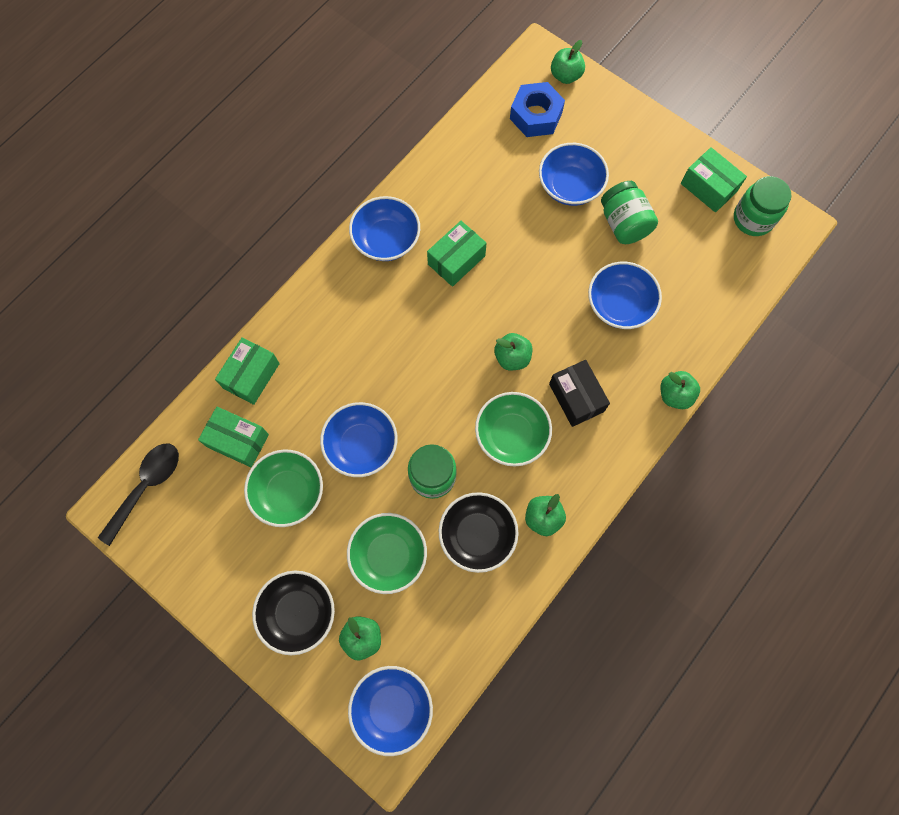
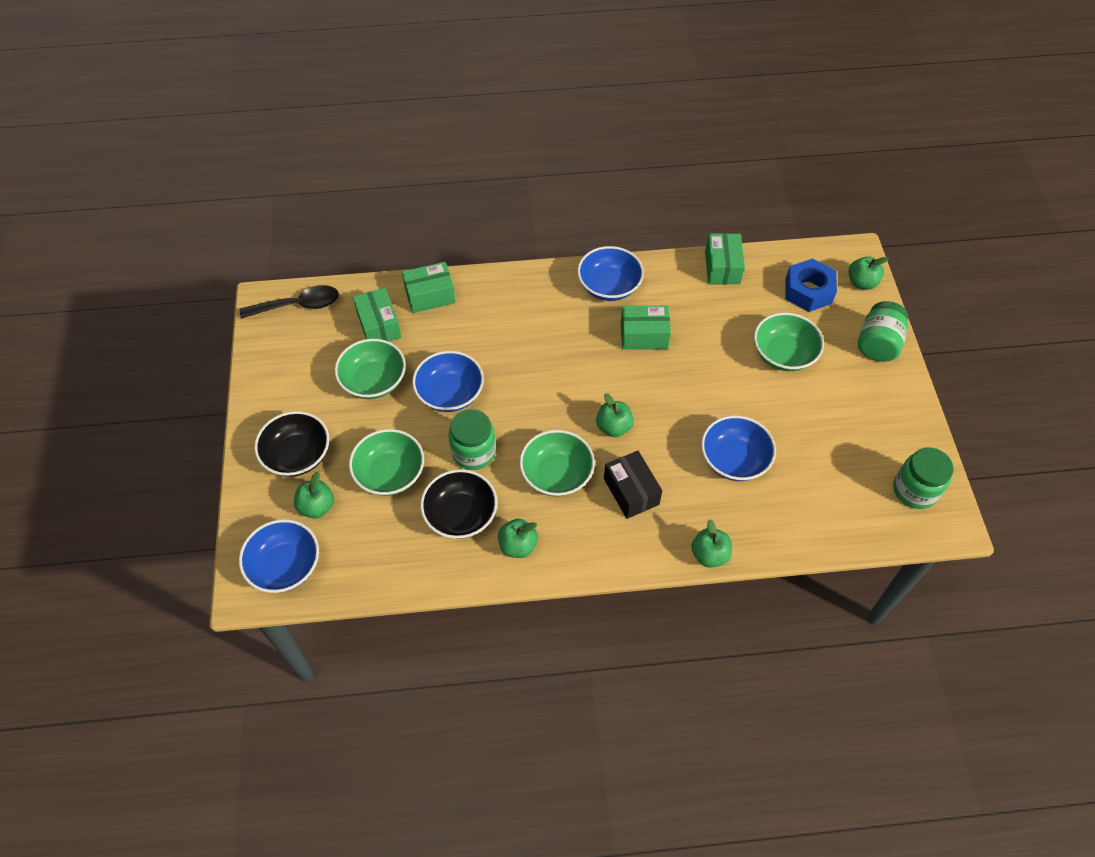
camera: 45 degrees right, 15 degrees down
(570, 186) = (783, 354): blue bowl -> green bowl
(576, 398) = (631, 491): black box -> black box turned 45 degrees counterclockwise
(624, 224) = (799, 410): green jar -> green jar (877, 344)
(708, 187) = (899, 440): green box -> green box (722, 267)

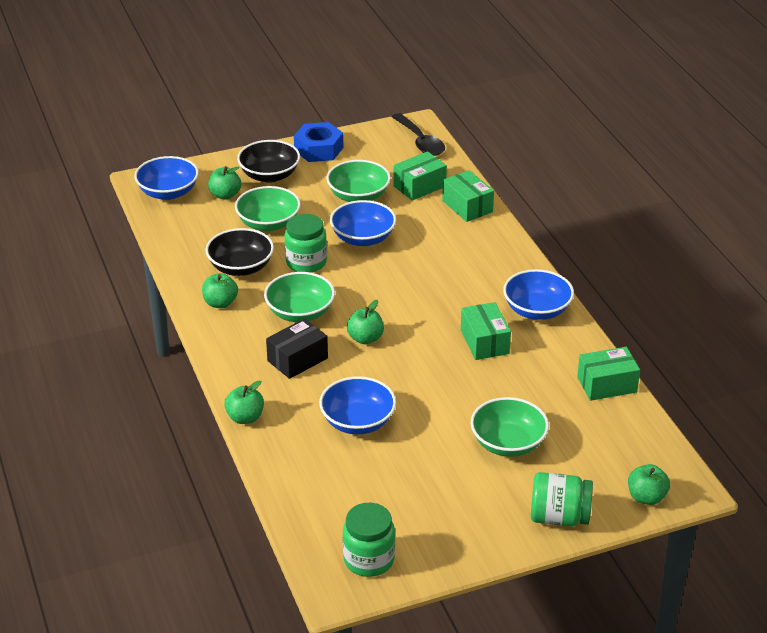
camera: 75 degrees right, 20 degrees down
(808, 291) = (609, 454): blue nut -> blue nut (319, 149)

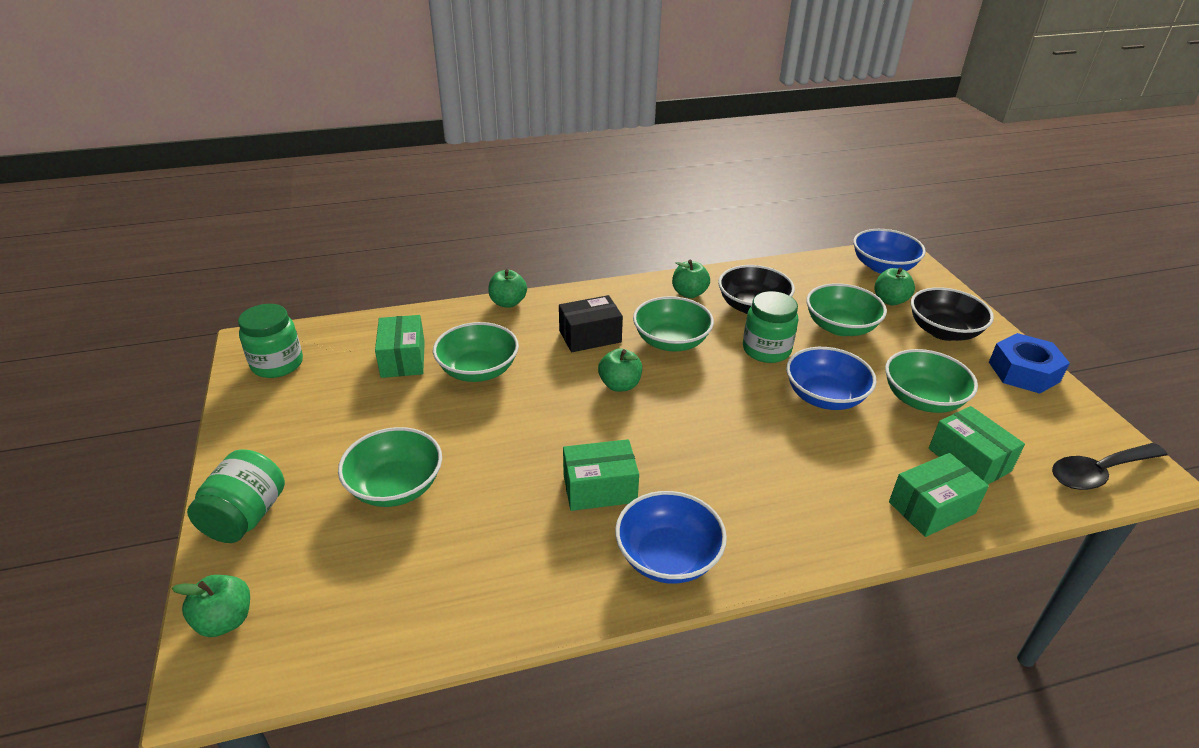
camera: 95 degrees right, 0 degrees up
(297, 359) = (590, 336): black box -> black box turned 75 degrees counterclockwise
(358, 422) = (478, 370): blue bowl -> green bowl
(607, 384) = (477, 617): green box -> green box (403, 359)

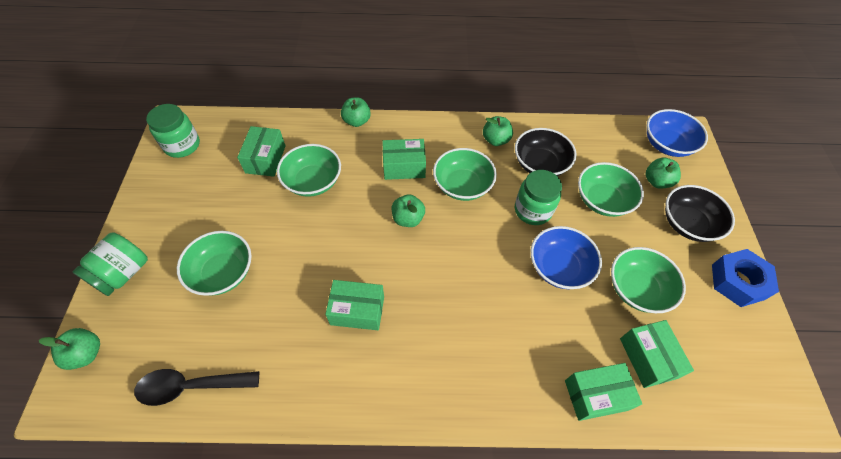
camera: 15 degrees right, 20 degrees up
(590, 336) = (404, 167): black box -> green box
(668, 557) = (381, 384): blue bowl -> none
(1099, 472) = (752, 399): black spoon -> black spoon (191, 386)

